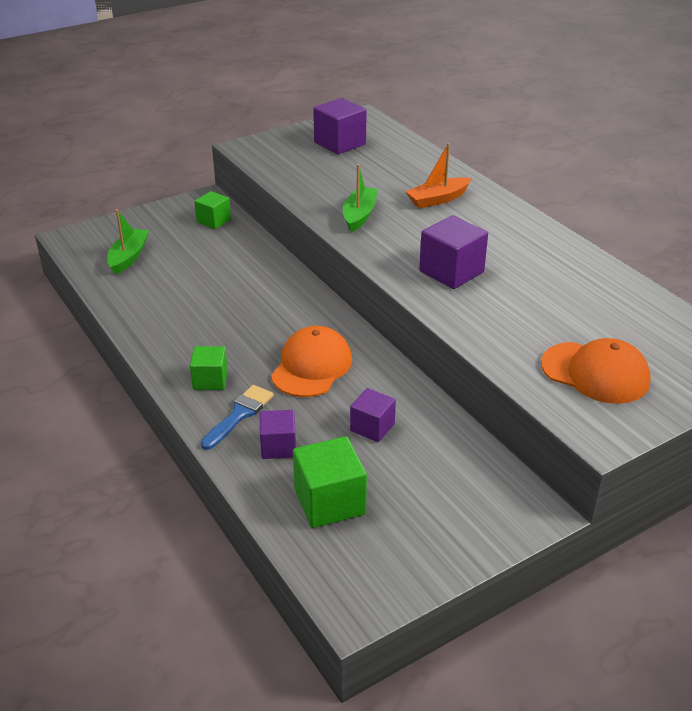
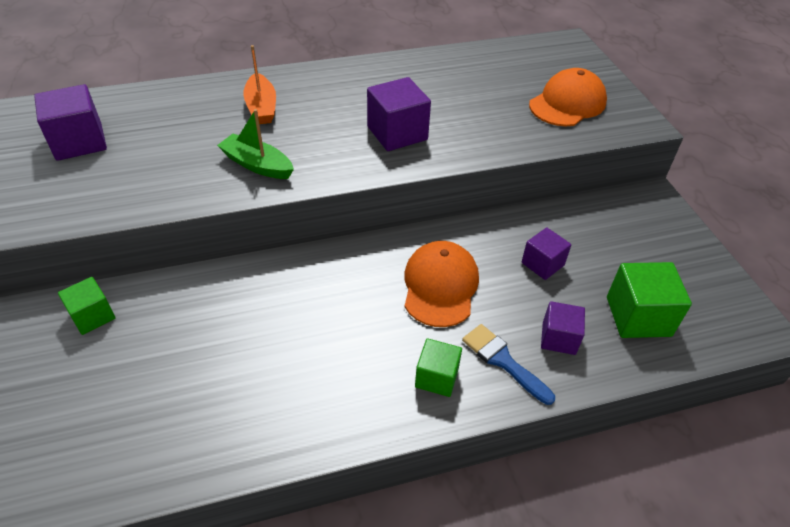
camera: 75 degrees left, 10 degrees up
(128, 257) = (118, 430): green boat -> none
(311, 366) = (440, 286): orange cap -> orange cap turned 60 degrees clockwise

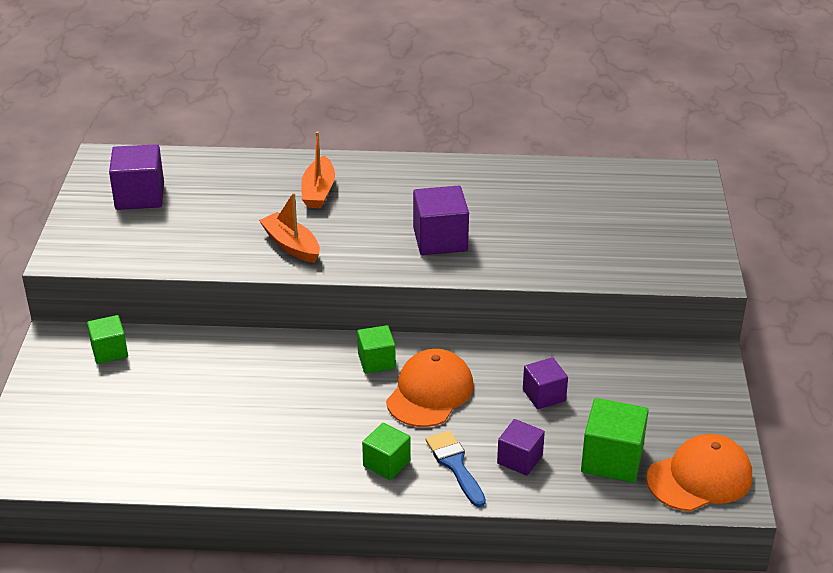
camera: 20 degrees right, 10 degrees down
(257, 165) = (291, 245): green boat -> orange boat
(374, 264) = (376, 361): none -> green cube
(567, 103) = (640, 241): orange cap -> orange cap (699, 478)

